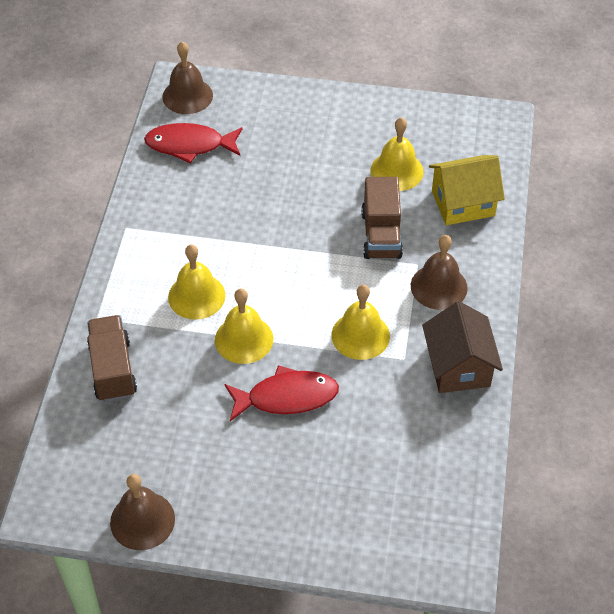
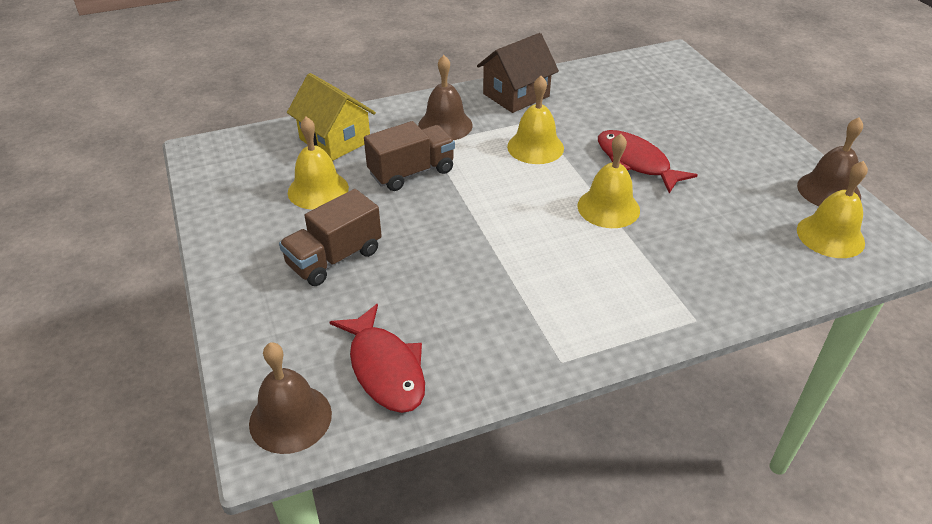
camera: 120 degrees left, 10 degrees down
(113, 369) = (734, 276): brown truck -> brown truck (334, 258)
(196, 296) = (594, 259): yellow bell -> yellow bell (830, 236)

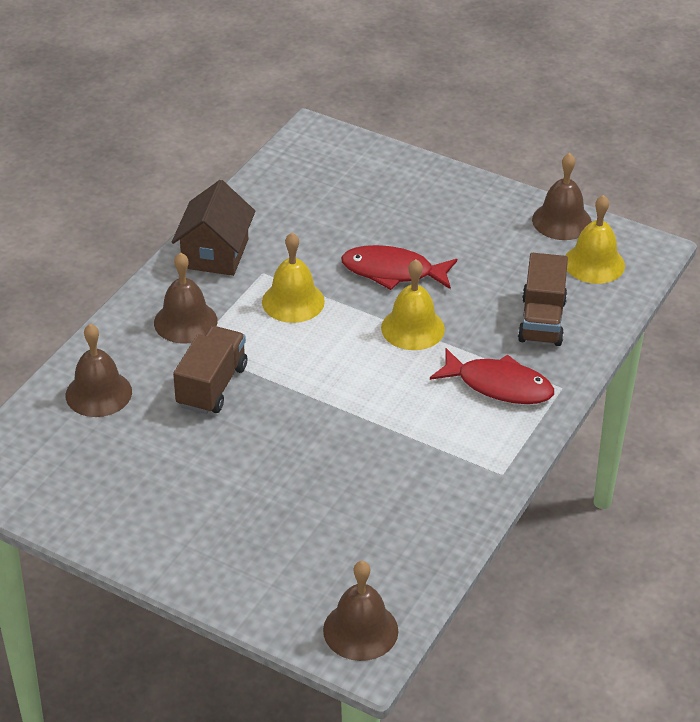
camera: 40 degrees left, 0 degrees up
(318, 190) = (147, 450): yellow bell -> none
(334, 258) = (241, 499): brown truck -> brown truck (542, 320)
(335, 140) = (98, 393): yellow house -> brown bell
(385, 369) = (386, 556): red fish -> red fish (499, 385)

